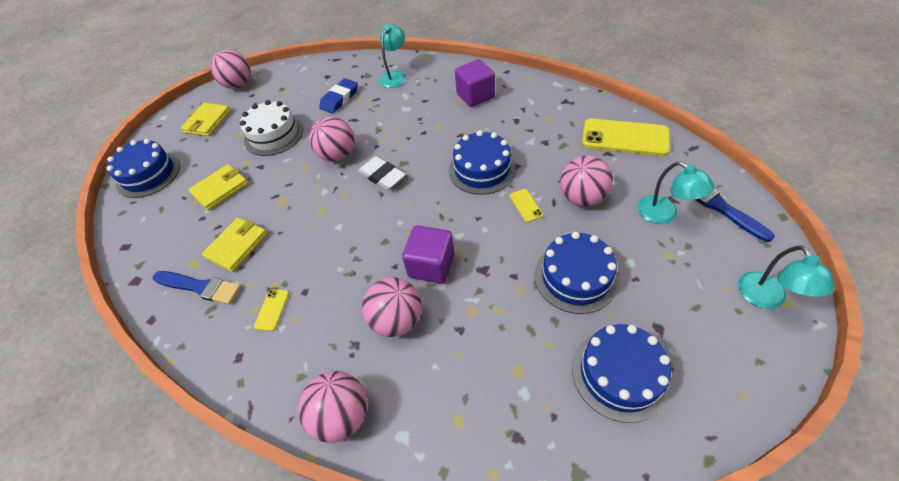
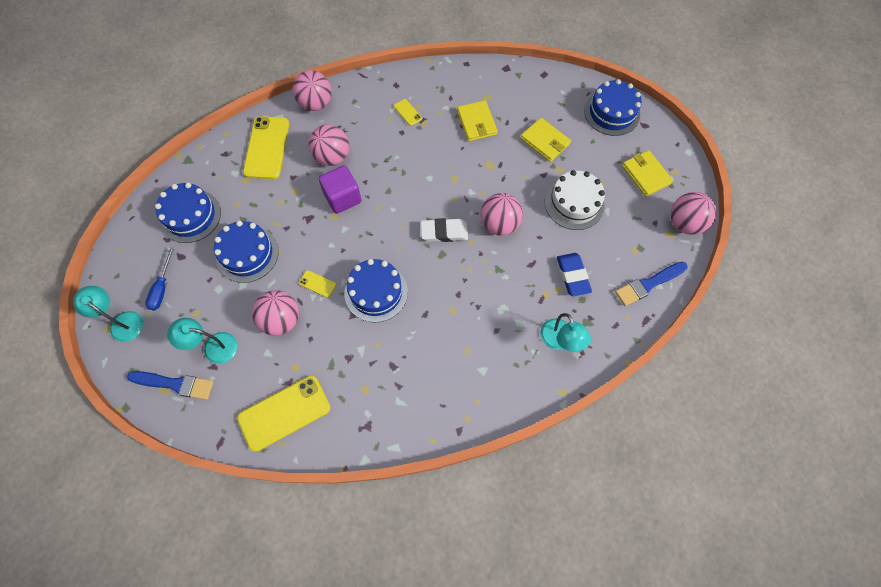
camera: 130 degrees right, 15 degrees up
(200, 287) = (464, 92): blue brush -> blue brush (648, 284)
(220, 189) = (545, 141): yellow wallet -> yellow wallet turned 45 degrees counterclockwise
(457, 398) = (267, 148): none -> yellow phone
(475, 96) = (456, 370): purple cube -> none
(699, 305) = (162, 288): none -> blue screwdriver

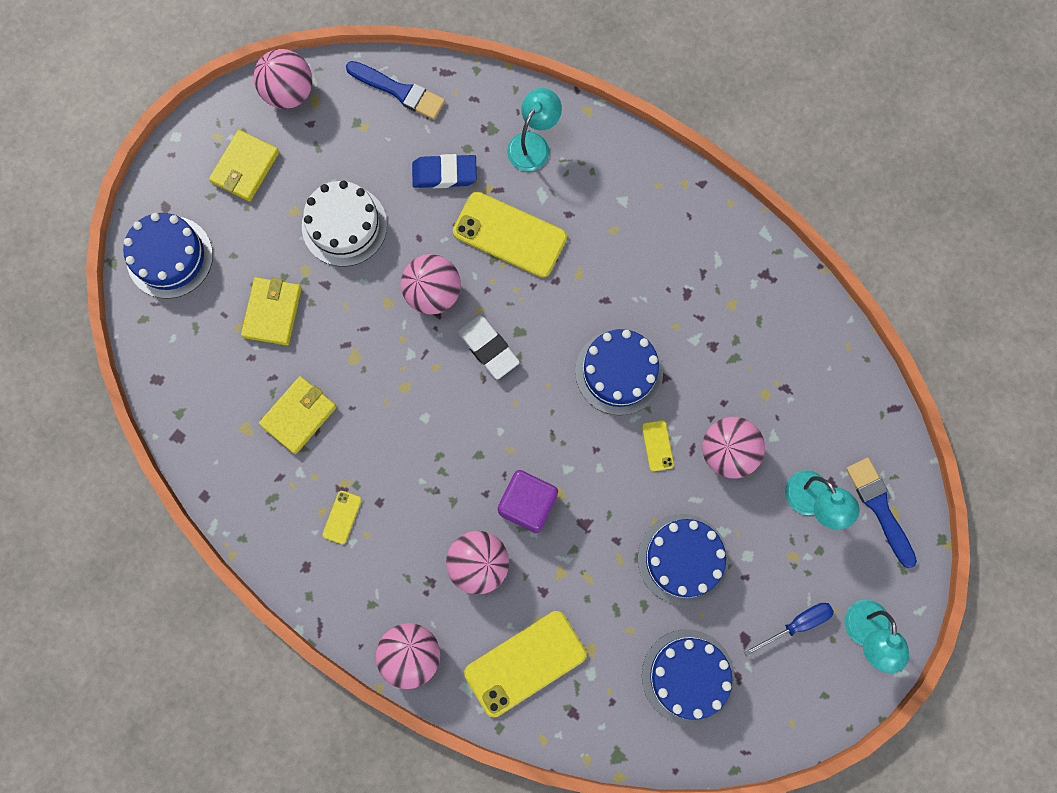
camera: 125 degrees left, 10 degrees up
(284, 413) = (817, 367): yellow phone -> yellow phone (509, 235)
(572, 276) = (444, 174): blue eraser -> blue eraser turned 45 degrees clockwise

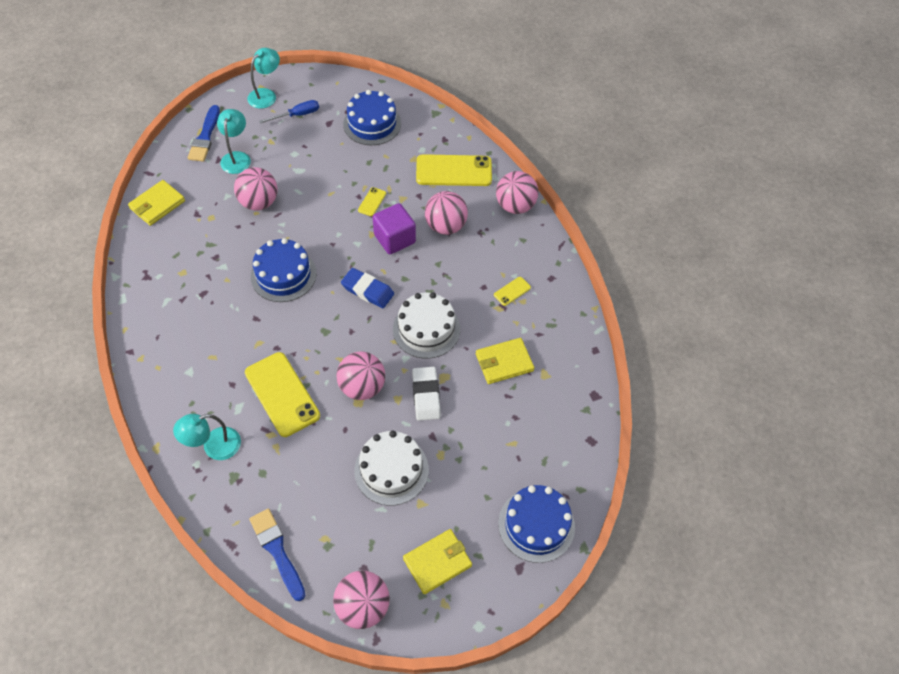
camera: 150 degrees left, 20 degrees down
(272, 312) = (482, 439): yellow wallet -> yellow wallet (157, 205)
(410, 404) = (426, 329): none -> white cake
(444, 174) = (293, 464): blue eraser -> blue eraser (367, 290)
(488, 348) = (352, 332): white eraser -> white eraser (426, 395)
(657, 445) = (295, 226): yellow phone -> yellow phone (372, 202)
(682, 559) = (330, 170): blue cake -> none
(796, 624) = (297, 115): blue screwdriver -> blue screwdriver turned 150 degrees clockwise

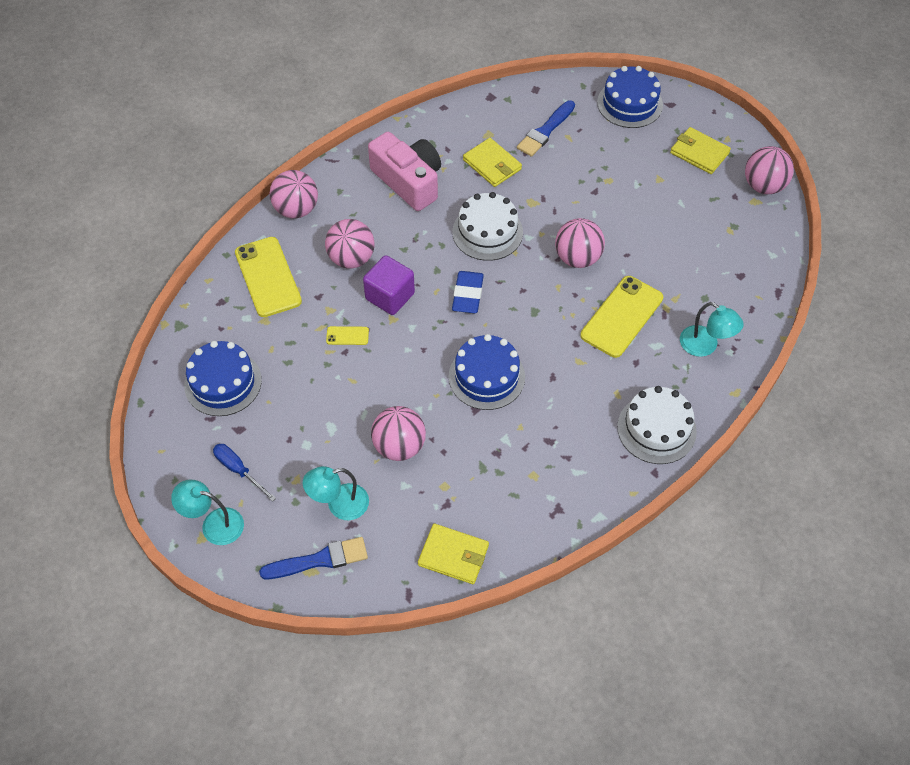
camera: 110 degrees left, 0 degrees up
(277, 551) = (761, 257): blue brush -> blue brush (545, 131)
(391, 470) = (643, 208): white cake -> white cake (656, 429)
(426, 395) = (558, 208): white eraser -> none
(512, 291) = (408, 181): yellow phone -> pink camera

